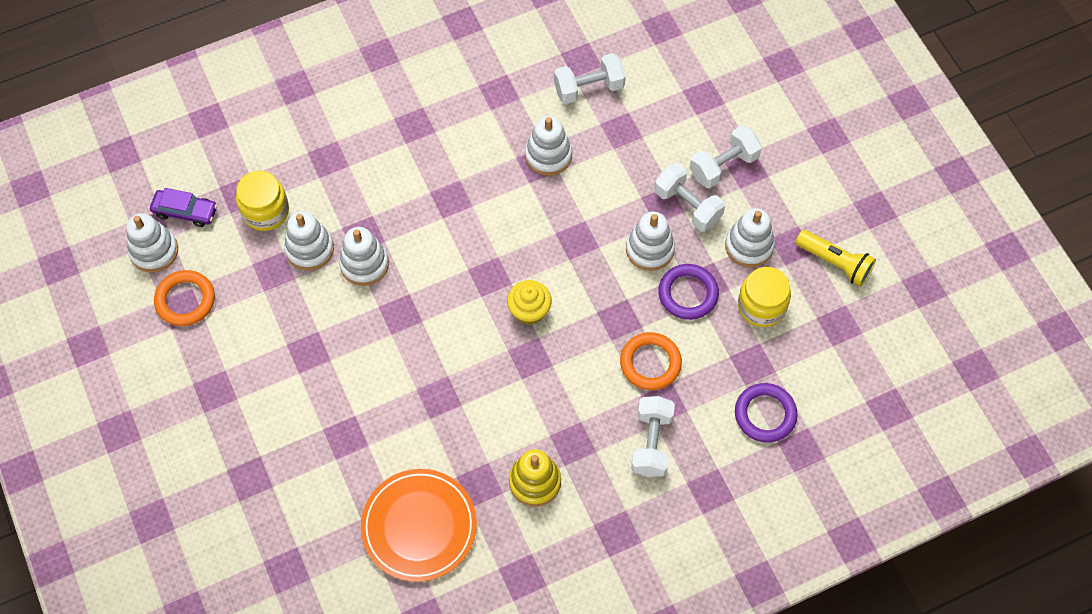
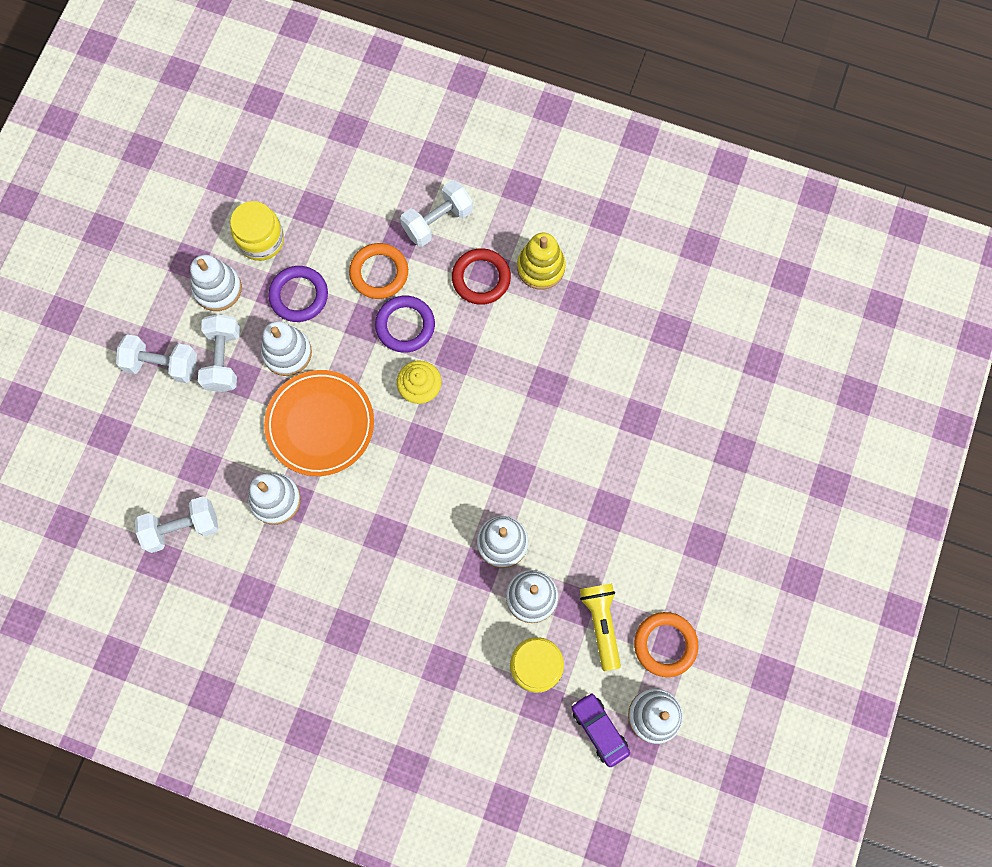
camera: 135 degrees left, 10 degrees up
(419, 526) = (646, 309): orange plate -> orange plate (320, 424)
(571, 430) = (481, 278): none -> red ring
(588, 88) = (182, 528): white dumbbell -> white dumbbell turned 45 degrees counterclockwise
(765, 414) = (344, 170): purple ring -> purple ring (405, 325)
(835, 262) = (176, 221): yellow flashlight -> yellow flashlight (601, 623)

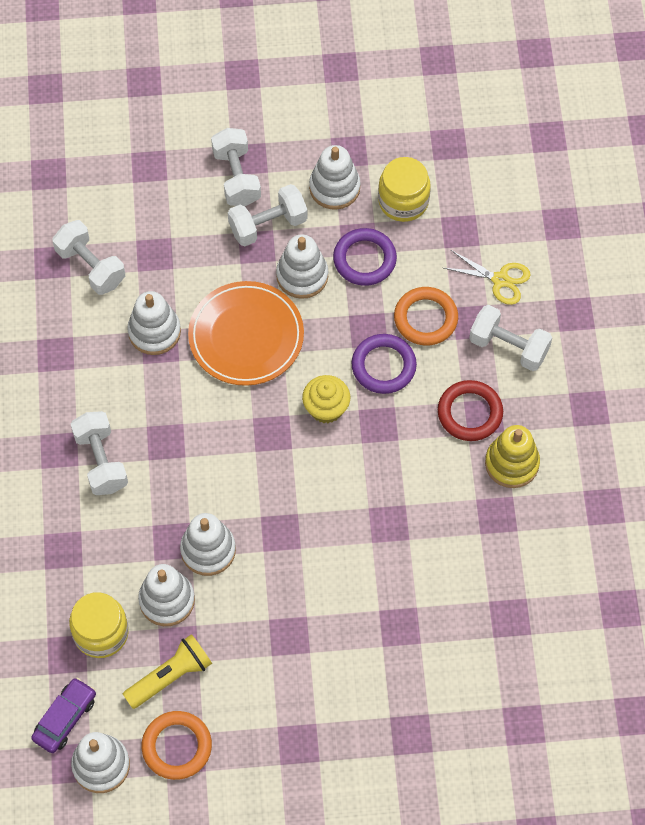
camera: 65 degrees right, 10 degrees down
(374, 199) = (500, 280): none -> yellow scissors
(376, 598) = (101, 461): none -> white dumbbell

